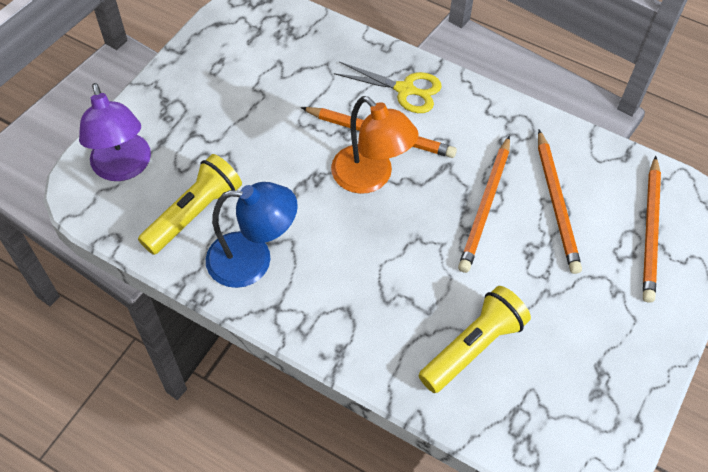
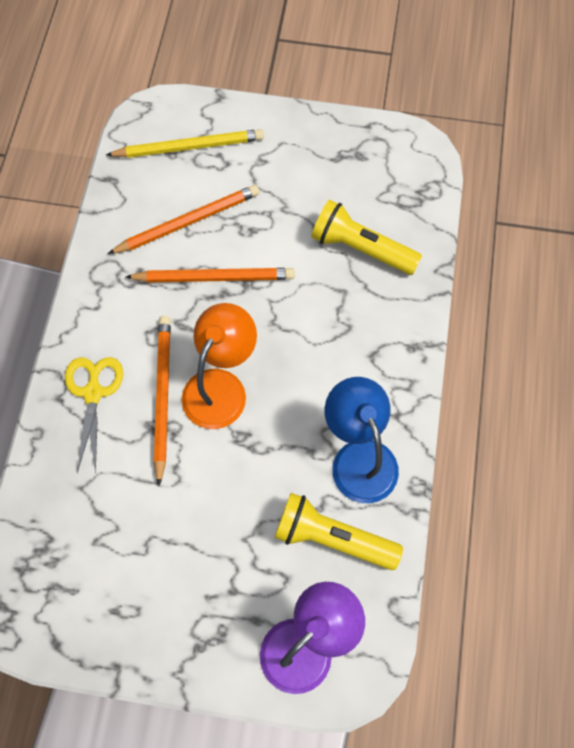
camera: 110 degrees left, 10 degrees up
(650, 231) = (189, 147): orange pencil -> yellow pencil

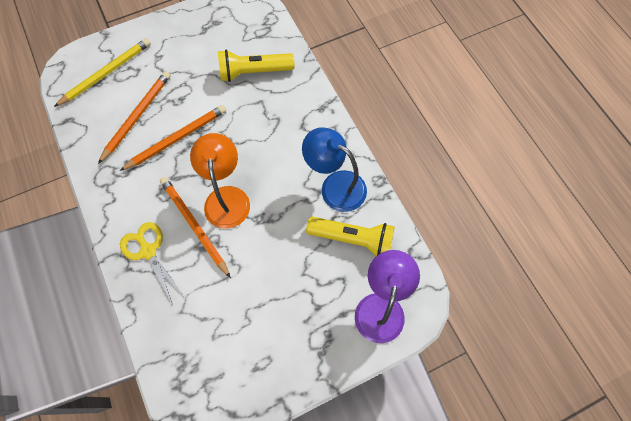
camera: 35 degrees left, 0 degrees up
(332, 538) = (352, 239): yellow flashlight -> yellow flashlight turned 150 degrees counterclockwise

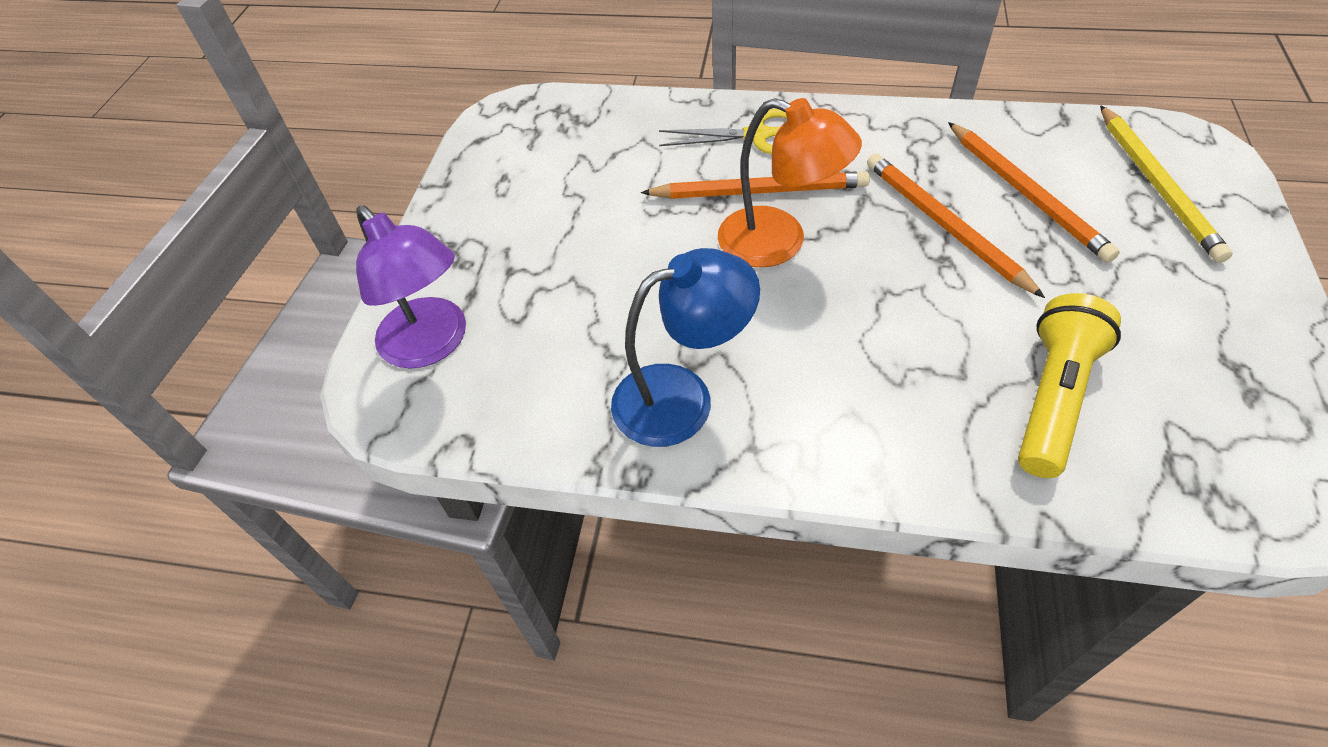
camera: 130 degrees right, 15 degrees down
(177, 138) = (944, 225): orange pencil -> orange pencil turned 150 degrees clockwise
(352, 239) = (565, 368): yellow flashlight -> none

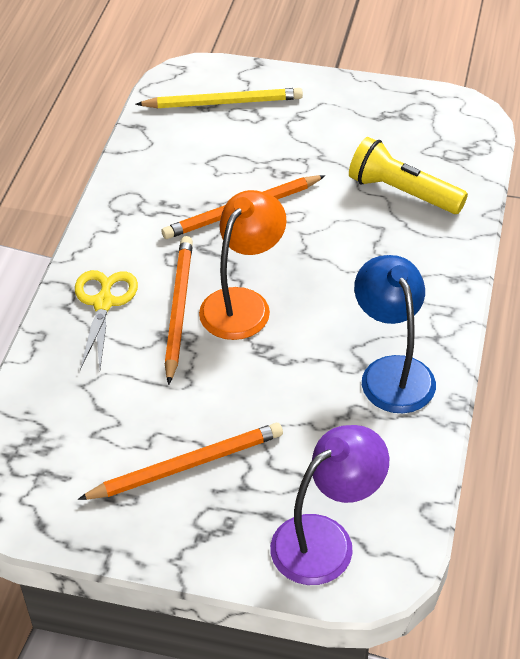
camera: 90 degrees left, 5 degrees down
(1026, 193) = (217, 163): orange pencil -> orange pencil (186, 465)

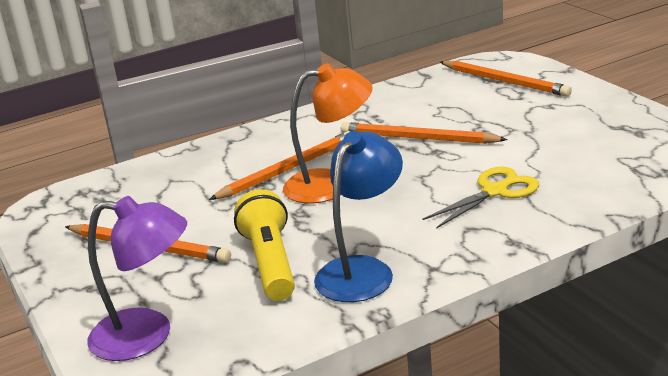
camera: 50 degrees right, 20 degrees down
(103, 303) = (252, 148): yellow scissors -> yellow scissors (495, 191)
(223, 102) = (504, 81): yellow pencil -> orange pencil
(402, 192) = (558, 174): yellow flashlight -> yellow flashlight (270, 263)

